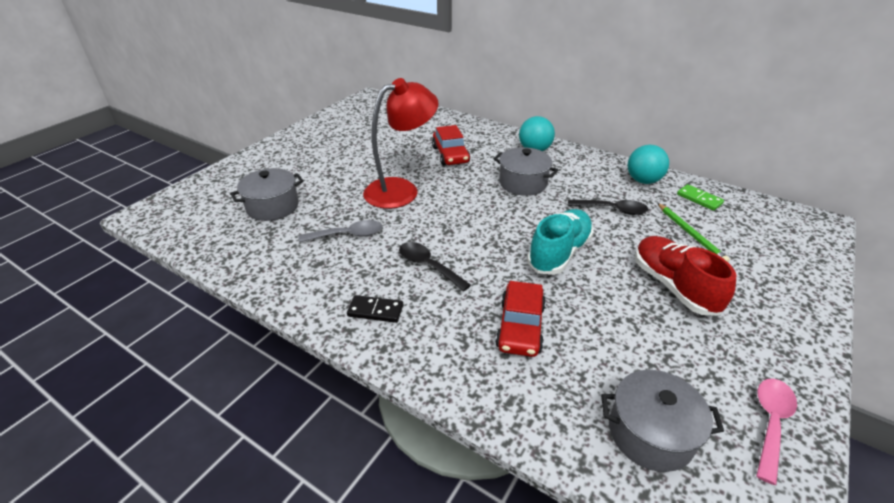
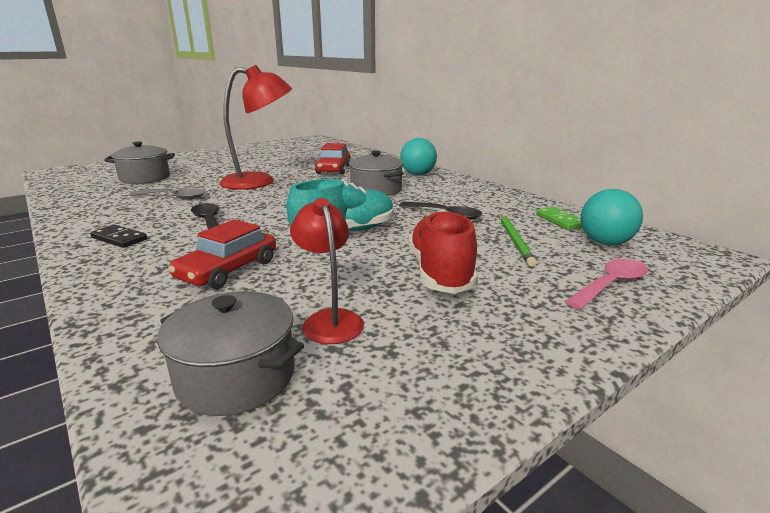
camera: 20 degrees right, 15 degrees down
(643, 181) = (508, 202): turquoise ball -> turquoise ball (605, 243)
(651, 360) = (329, 319): none -> red lamp
(770, 423) = (409, 409): pink spoon -> pink spoon (611, 285)

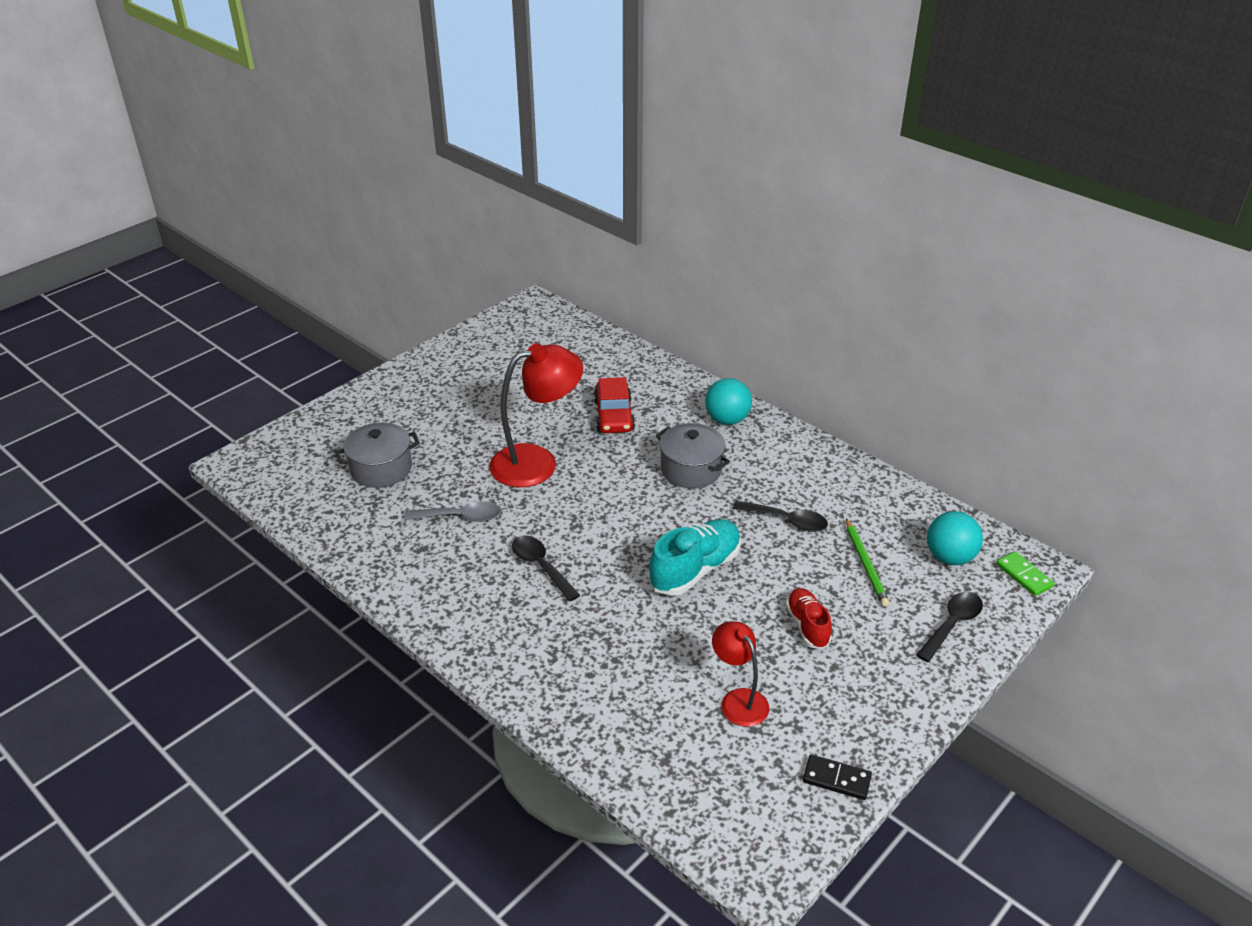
camera: 10 degrees left, 15 degrees up
(119, 239) = (471, 610): black domino -> black domino (836, 779)
(228, 270) = (617, 648): red car -> none
(236, 376) = (701, 765): grey pot -> none
(440, 272) = (807, 626): red shoe -> red shoe, size x0.62
(560, 220) = (906, 518): green domino -> green domino (1024, 575)
(611, 285) = (952, 625): pink spoon -> black spoon

